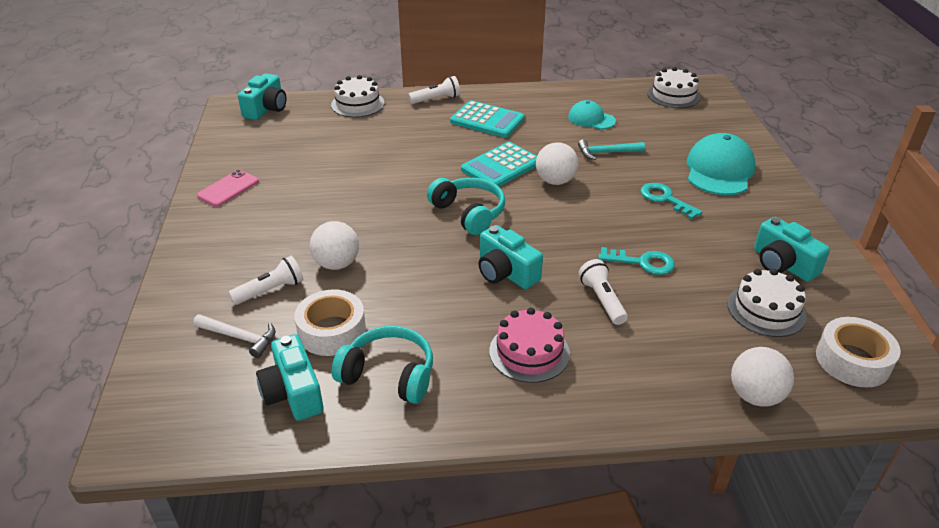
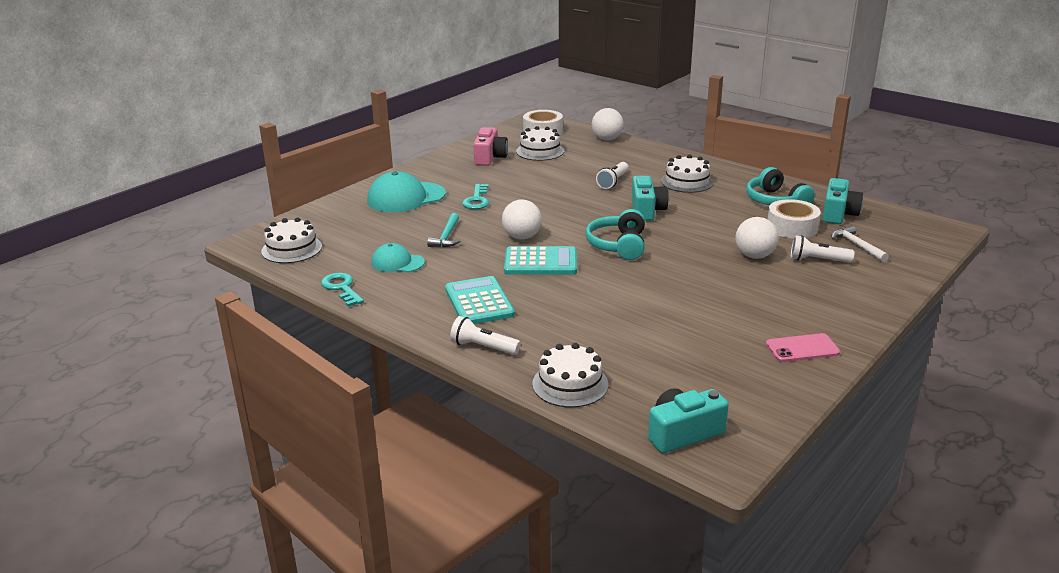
camera: 135 degrees left, 10 degrees down
(529, 352) = (687, 182): pink cake -> white cake
(591, 119) = (397, 262): turquoise cap -> turquoise cap turned 120 degrees clockwise
(606, 153) = (447, 237): turquoise hammer -> turquoise hammer turned 60 degrees clockwise
(642, 262) = (559, 184): turquoise key -> turquoise key (342, 288)
(782, 264) = (490, 157): turquoise camera -> pink camera

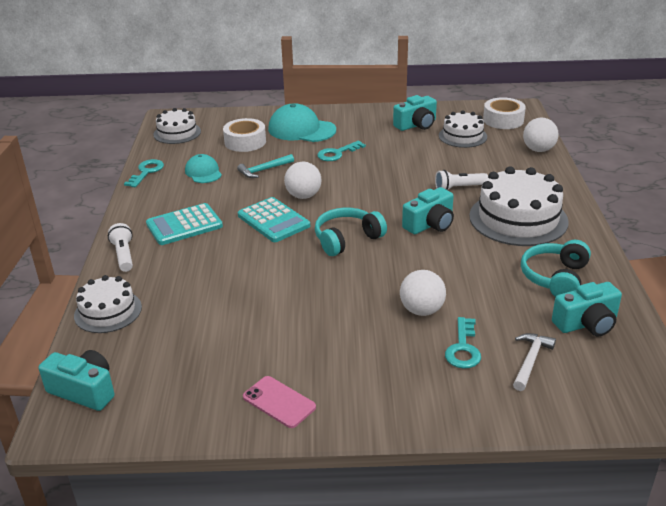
camera: 50 degrees right, 5 degrees up
(479, 302) = (184, 225): turquoise calculator -> turquoise calculator turned 150 degrees counterclockwise
(490, 157) = (416, 125): pink camera -> turquoise camera
(687, 182) = (518, 219): white cake -> white cake, size x1.69
(792, 227) = (512, 308): white tape -> white tape (245, 142)
(817, 260) = (463, 348): white flashlight -> turquoise key

